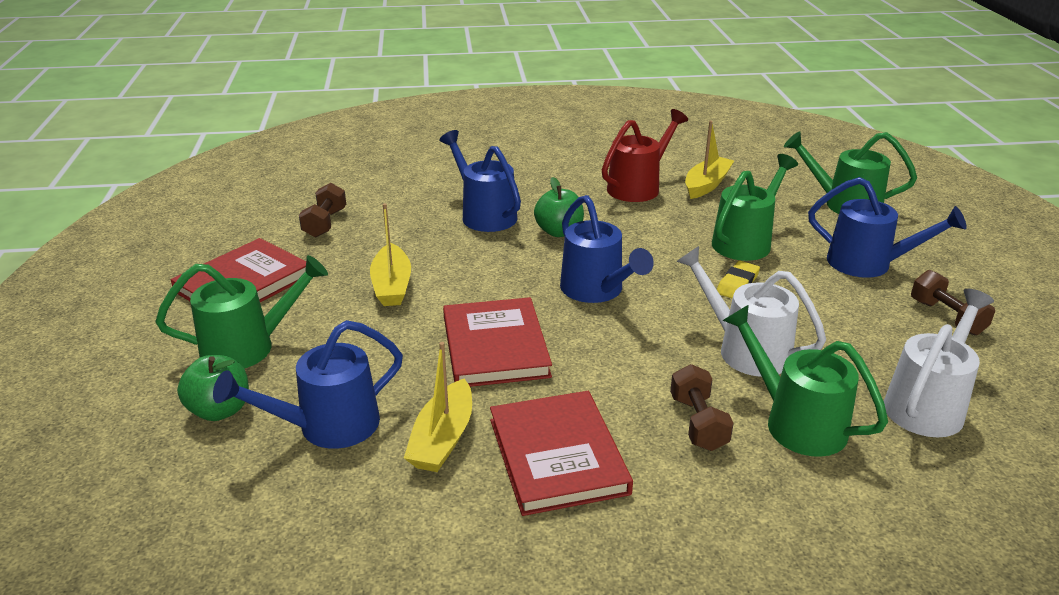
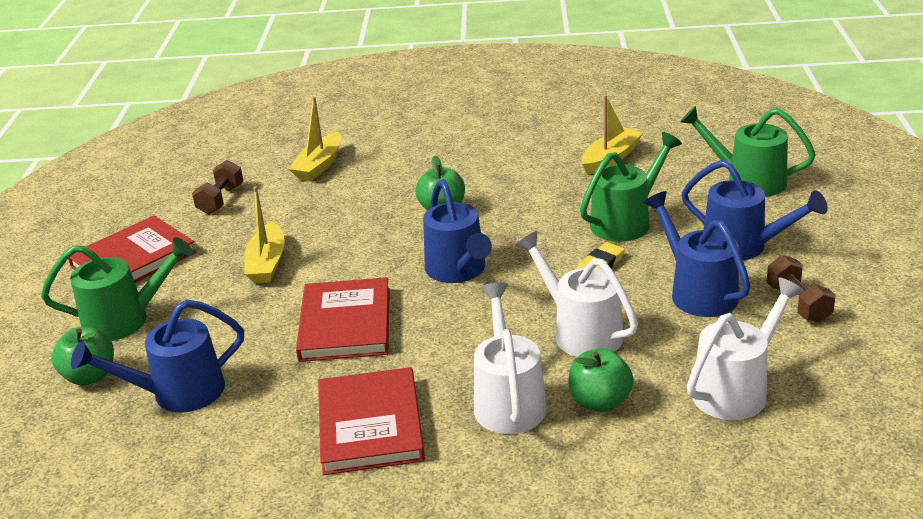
camera: 10 degrees right, 0 degrees up
(442, 439) = (274, 407): yellow boat -> yellow boat (319, 166)
(484, 214) = (374, 191): blue watering can -> blue watering can (697, 291)
(639, 187) = (539, 161): red watering can -> none
(698, 423) = (508, 400): brown dumbbell -> white watering can
(795, 422) = (600, 401): green watering can -> green apple

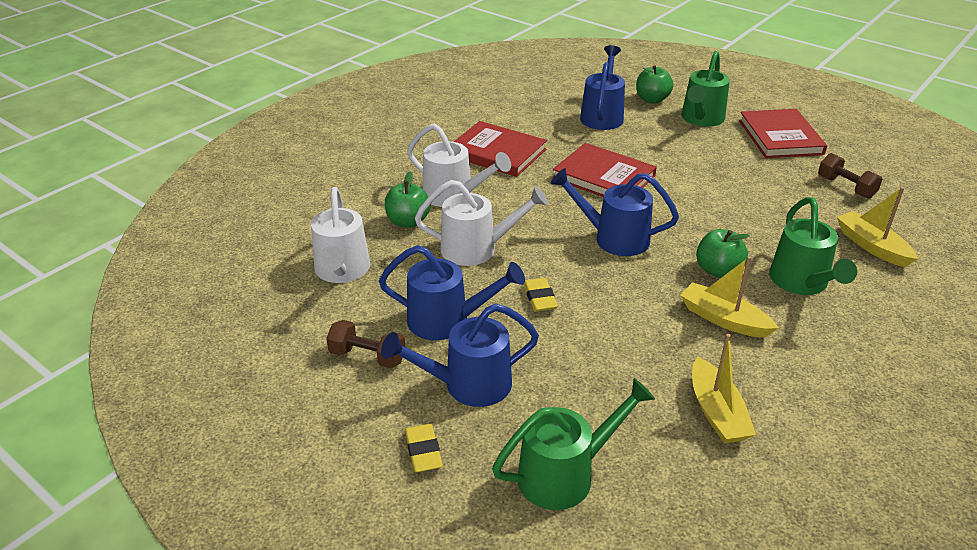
camera: 125 degrees right, 5 degrees up
(267, 263) = (717, 176): yellow boat -> yellow boat (723, 319)
(627, 221) = (586, 349): green watering can -> green watering can (802, 283)
(824, 231) = (423, 451): none -> yellow eraser

